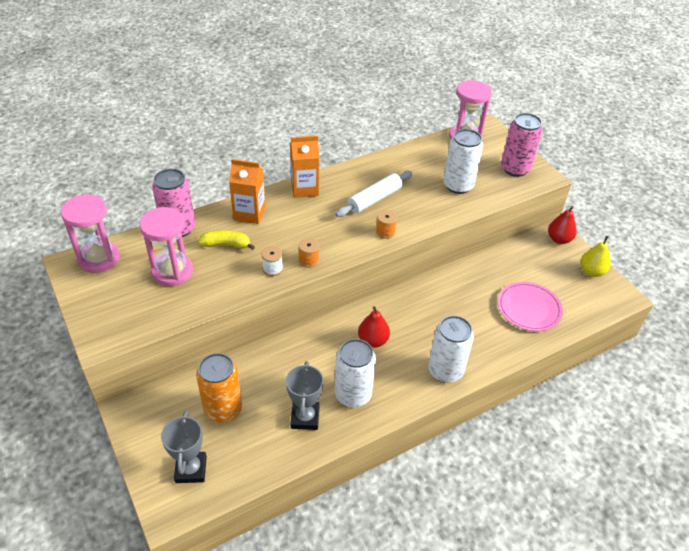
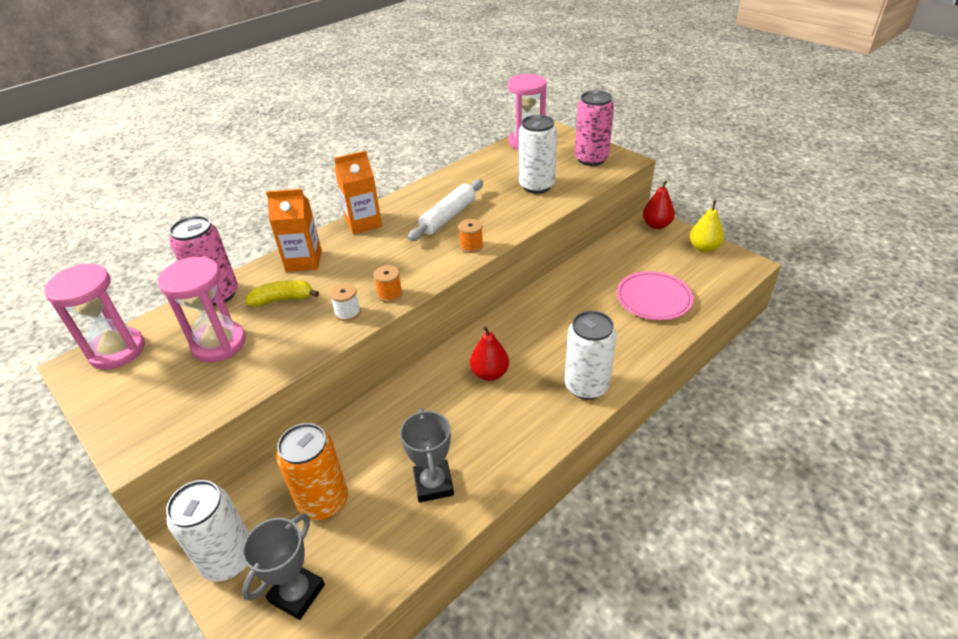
camera: 10 degrees left, 5 degrees down
(191, 469) = (297, 593): grey trophy -> grey trophy turned 45 degrees clockwise
(353, 394) = (485, 441): white can -> white can (228, 559)

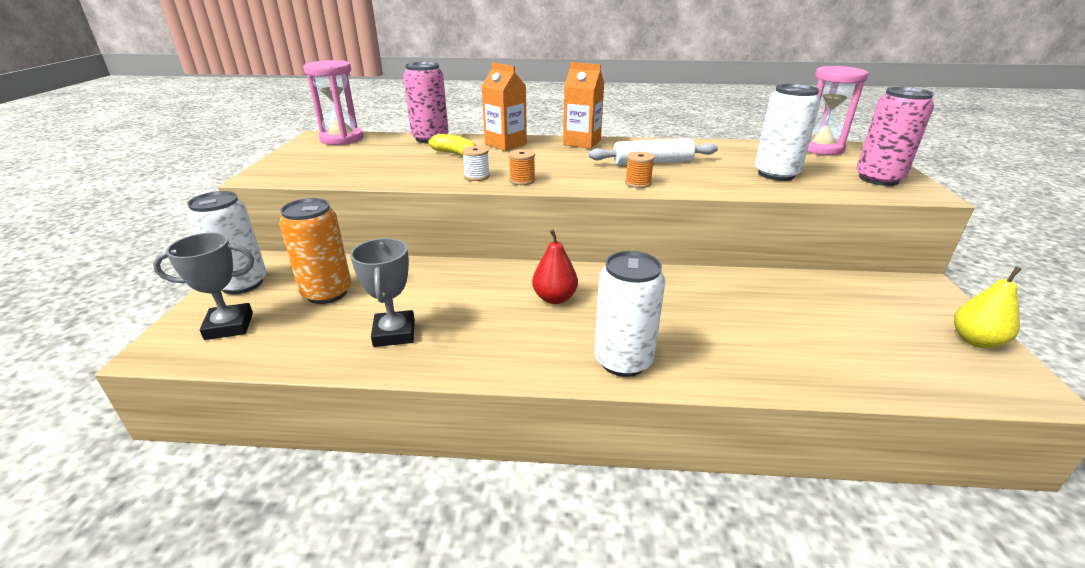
camera: 45 degrees right, 10 degrees down
(219, 344) = (384, 157): pink hourglass -> none
(433, 484) = (394, 333): grey trophy -> grey trophy turned 45 degrees counterclockwise
(653, 298) = (821, 344): pink plate -> none
(656, 225) = (929, 292): red pear -> none

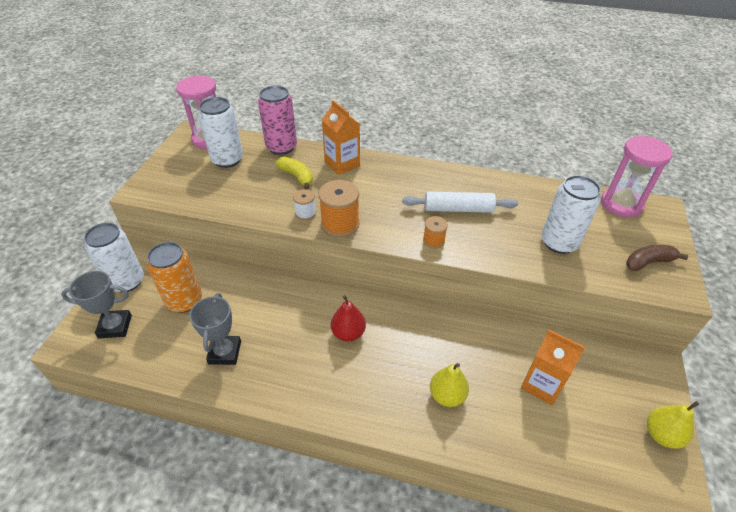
camera: 10 degrees right, 15 degrees up
(522, 180) = (340, 224): orange spool -> orange spool, size x1.80
(582, 142) = (408, 169): orange carton -> orange carton (542, 384)
(623, 361) = (378, 408): white can -> white can (227, 159)
(704, 338) = (447, 395): none -> yellow pear
(878, 179) = (648, 262): pink can -> brown banana

